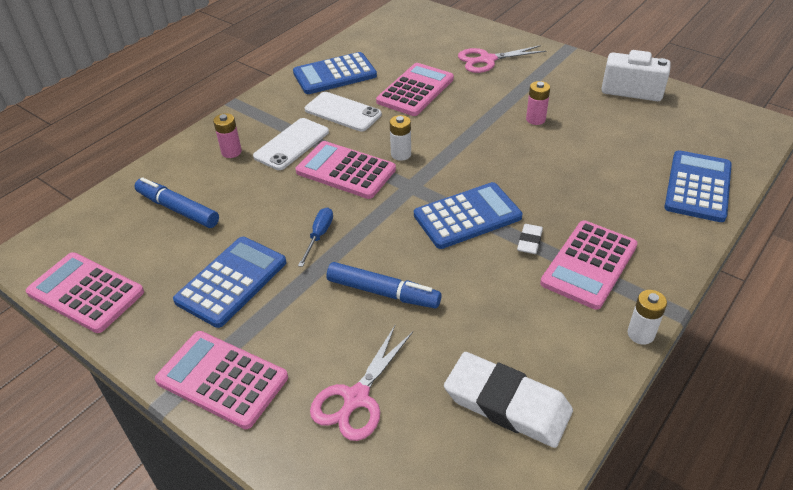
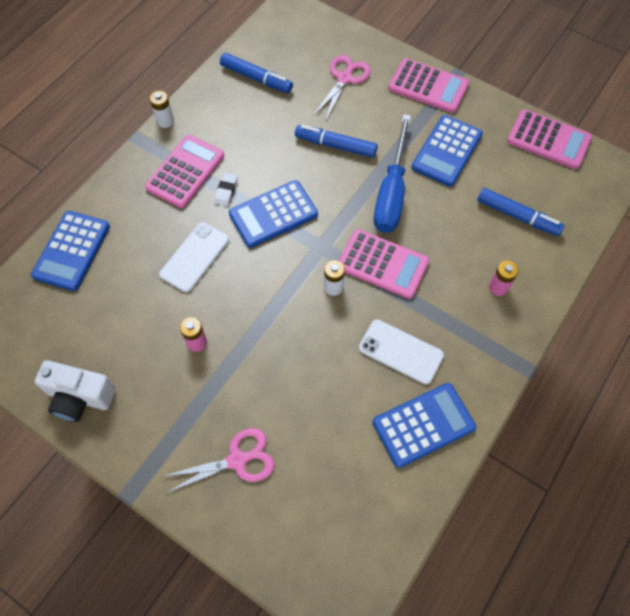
camera: 175 degrees right, 20 degrees up
(292, 144) = (442, 299): white phone -> white phone (194, 257)
(319, 236) = (391, 192): blue screwdriver -> blue screwdriver, size x2.20
(415, 90) = (324, 393): pink calculator -> none
(507, 404) = (256, 78): white eraser -> blue marker

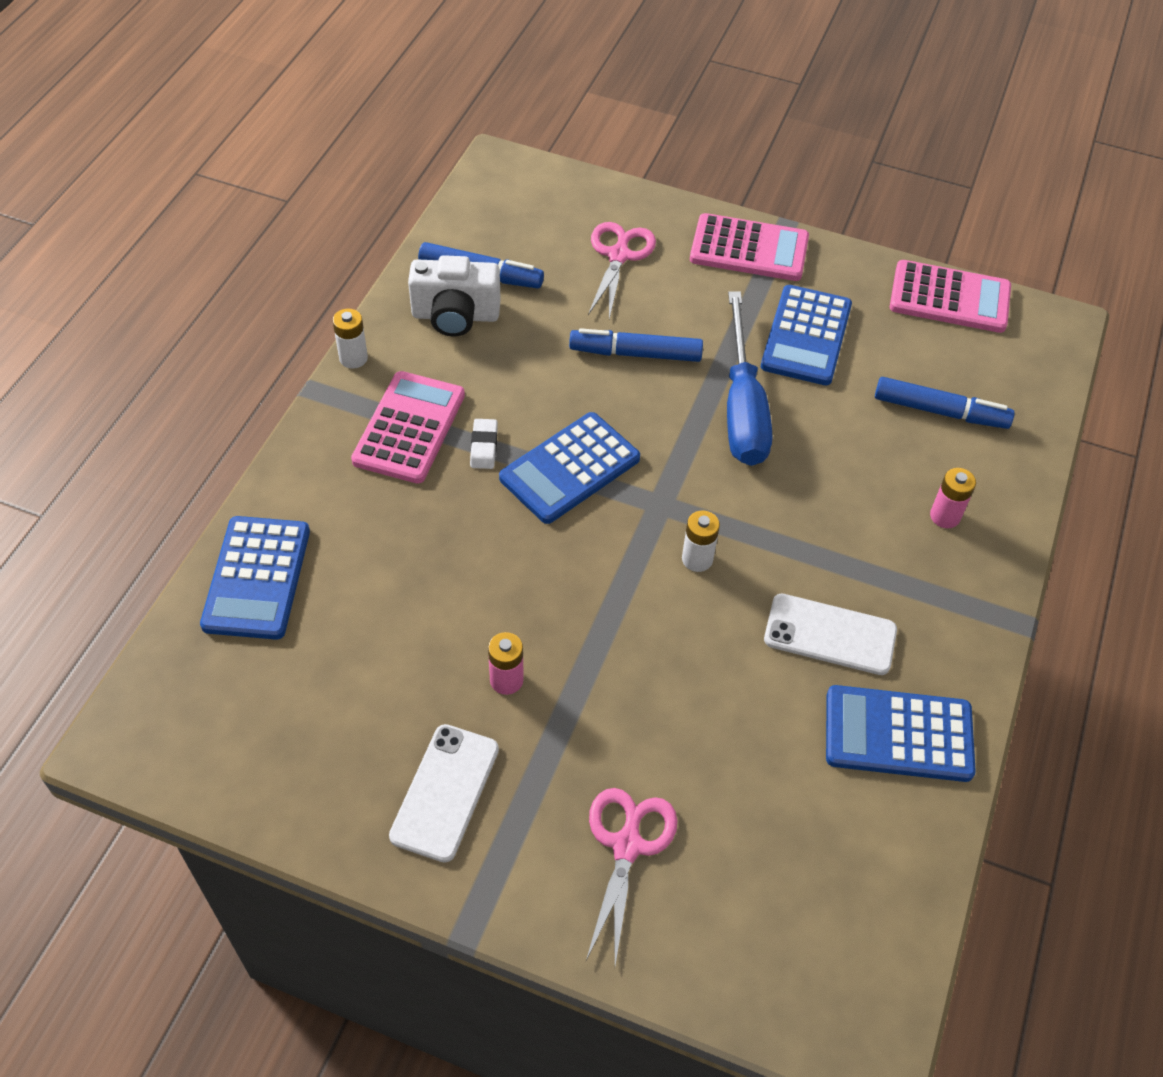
camera: 15 degrees left, 10 degrees down
(80, 397) = (339, 801): white camera -> white camera (455, 316)
(194, 257) = (463, 553): white phone -> white phone (445, 792)
(237, 460) = (627, 846): pink scissors -> pink scissors turned 45 degrees counterclockwise
(382, 264) = (762, 513): pink calculator -> none
(423, 425) = (898, 734): blue calculator -> blue calculator turned 135 degrees counterclockwise

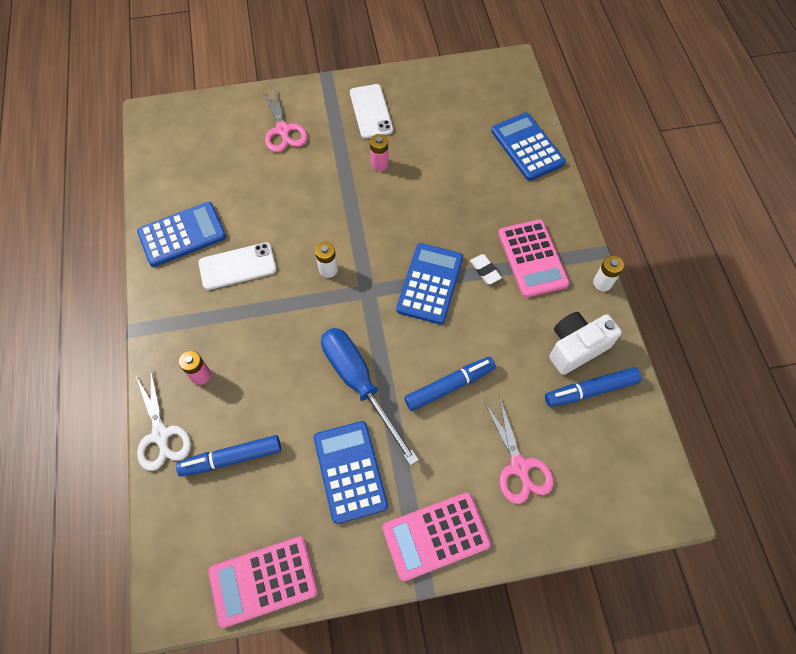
camera: 150 degrees right, 10 degrees up
(1021, 476) = (161, 435): none -> white scissors

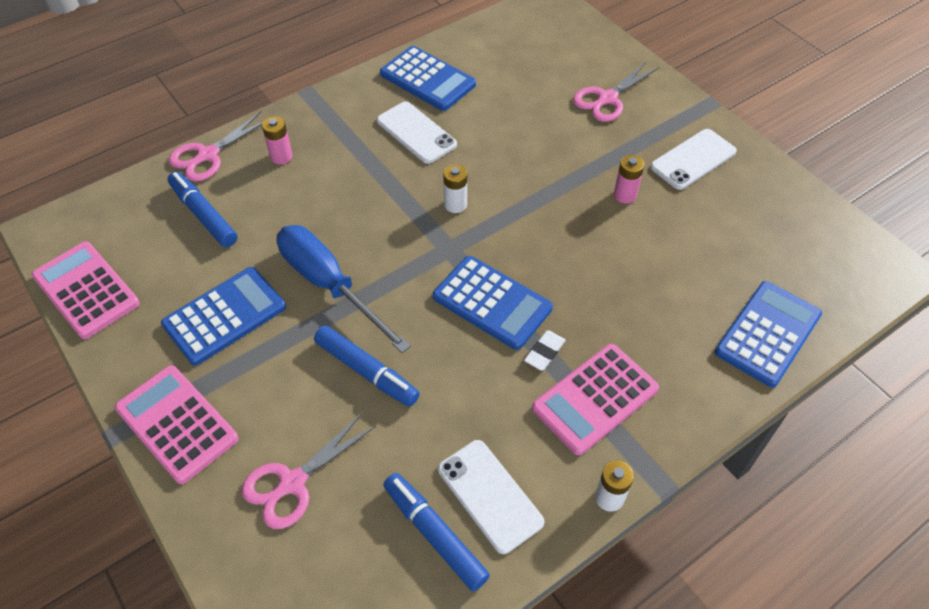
camera: 65 degrees right, 10 degrees down
(161, 435) = (208, 155): white scissors -> pink scissors
(359, 384) = (330, 285): blue screwdriver -> blue screwdriver turned 75 degrees counterclockwise
(430, 283) = (492, 302): blue calculator -> blue calculator turned 45 degrees clockwise
(576, 347) = (489, 495): white camera -> white phone

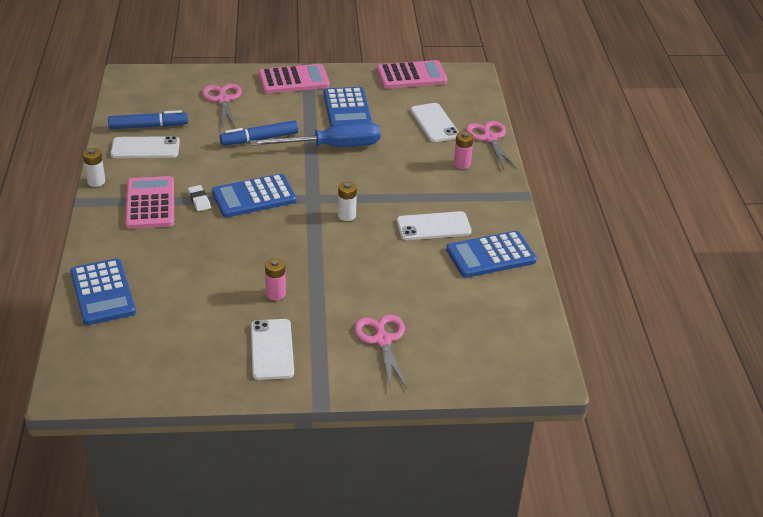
camera: 120 degrees right, 15 degrees down
(204, 215) = (434, 123): blue marker -> white phone

